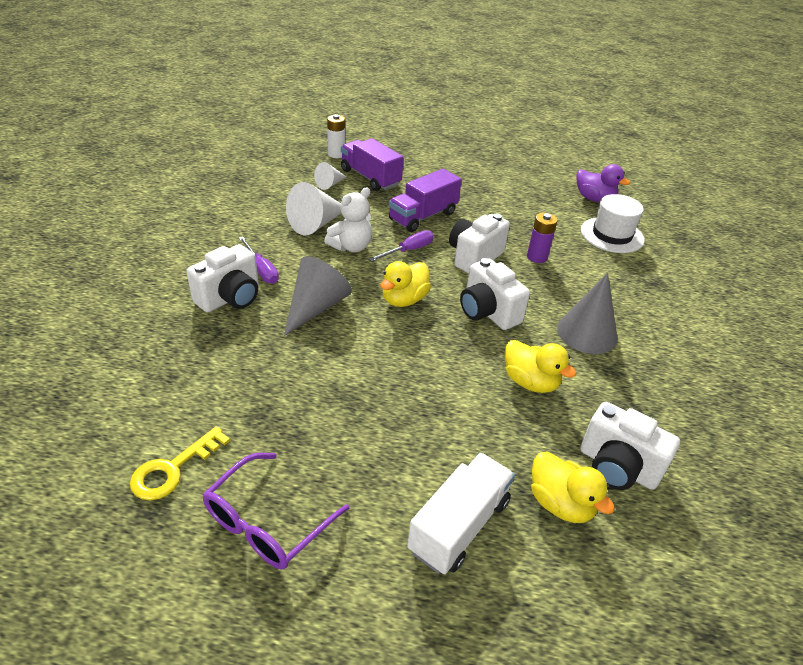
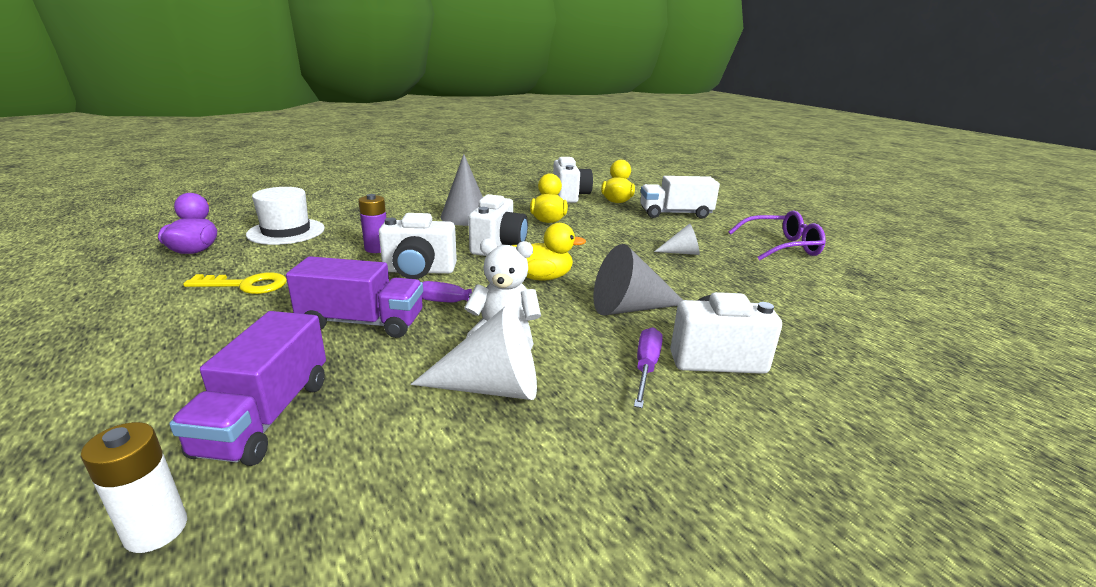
camera: 130 degrees left, 15 degrees down
(173, 469) = (838, 282): yellow key -> yellow key (246, 285)
(330, 184) = (341, 447): white cone -> white cone (681, 252)

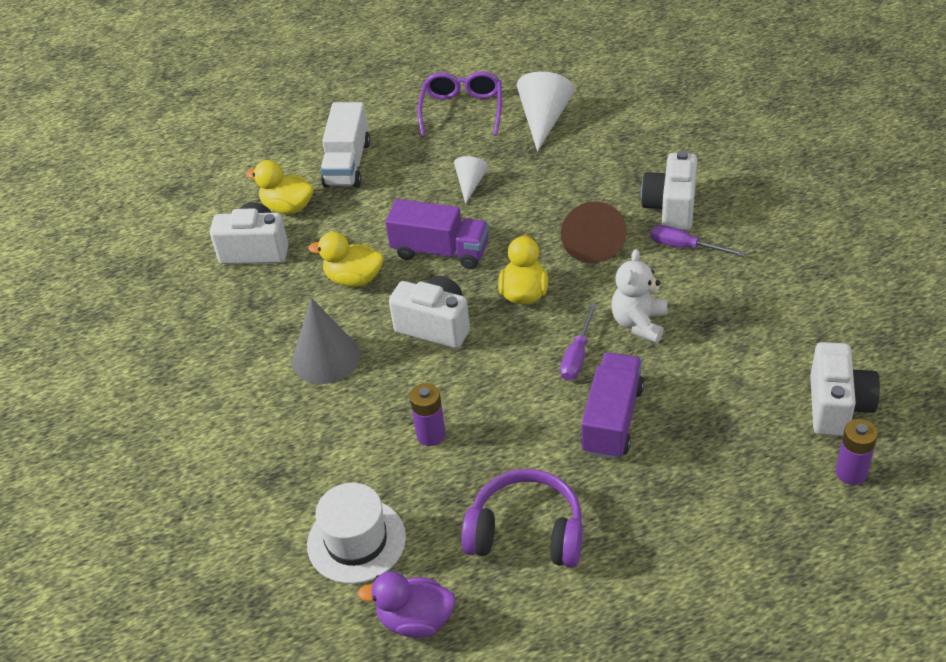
camera: 75 degrees left, 20 degrees up
(156, 530) = (851, 472): white battery -> purple battery
(246, 285) = (526, 532): yellow key -> purple headphones
(266, 416) = (749, 451): purple truck -> purple truck (440, 251)
(419, 271) = (501, 390): white camera -> white camera (837, 406)
(491, 387) = (711, 331): white cone -> white cone (544, 120)
(629, 308) = (591, 241): grey cone -> brown cone

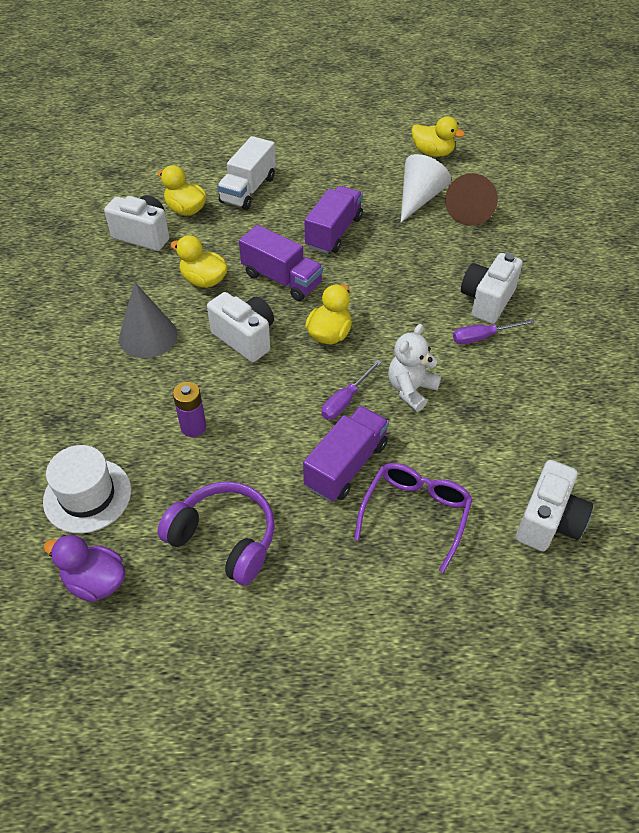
camera: 15 degrees right, 5 degrees up
(462, 110) = (358, 173): purple glasses -> purple glasses (415, 513)
(470, 184) = (334, 232): white cone -> purple truck
(532, 64) = (433, 153): none -> yellow duck
(591, 241) = (407, 308): brown cone -> brown cone (470, 210)
(685, 247) = (483, 337): purple screwdriver -> purple screwdriver turned 60 degrees counterclockwise
(851, 472) = (532, 587): purple battery -> none

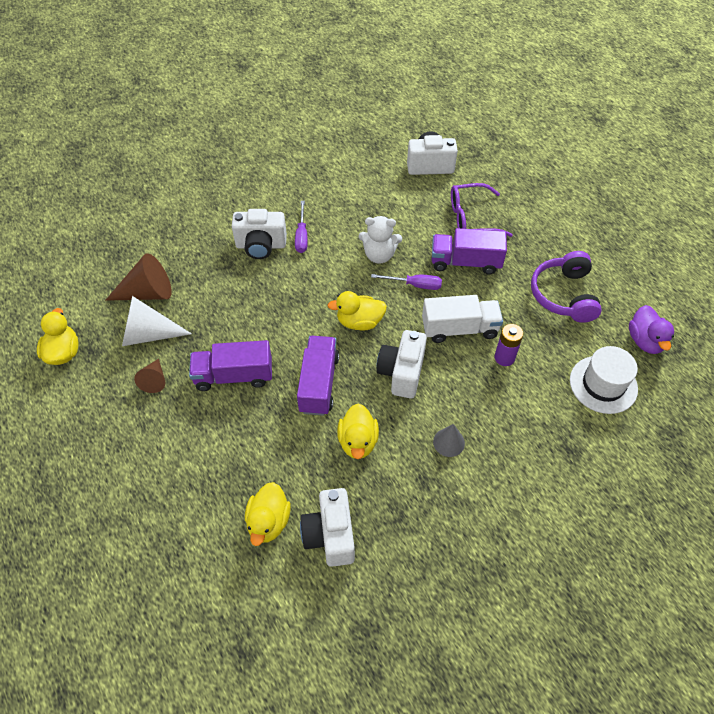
camera: 120 degrees left, 5 degrees up
(148, 336) = (448, 442): grey cone -> grey cone, size x0.57
(248, 190) = (204, 482): white truck -> white truck (459, 329)
(366, 190) = (154, 380): none -> brown cone
(483, 337) = (302, 236): purple screwdriver -> purple screwdriver turned 45 degrees clockwise

